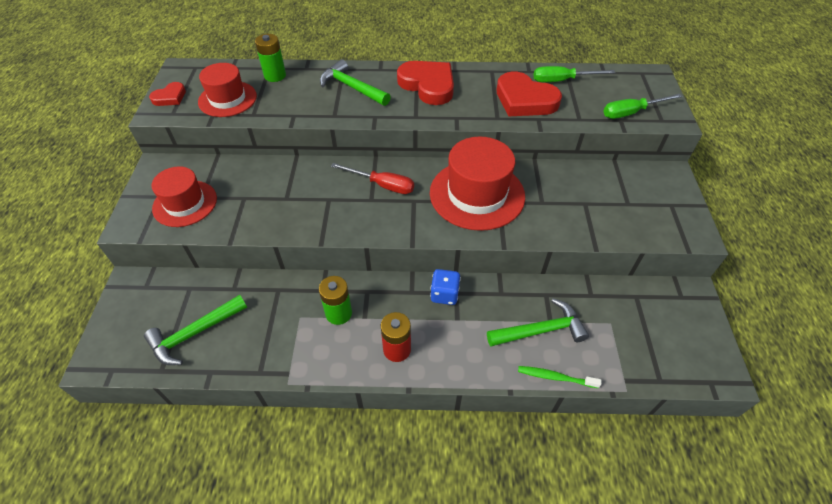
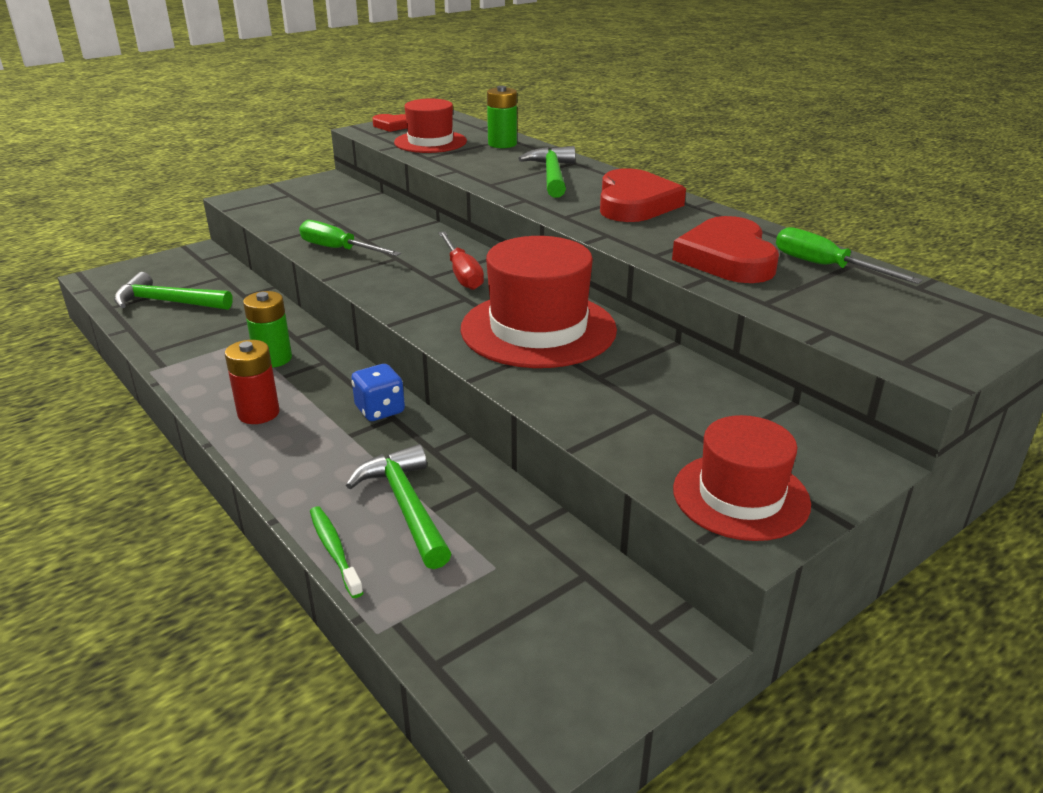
camera: 50 degrees right, 20 degrees down
(185, 203) = (295, 206): red hat -> red hat (740, 496)
(541, 330) = (405, 506): green hammer -> green hammer turned 150 degrees counterclockwise
(631, 112) = (866, 333): green screwdriver -> green screwdriver (339, 249)

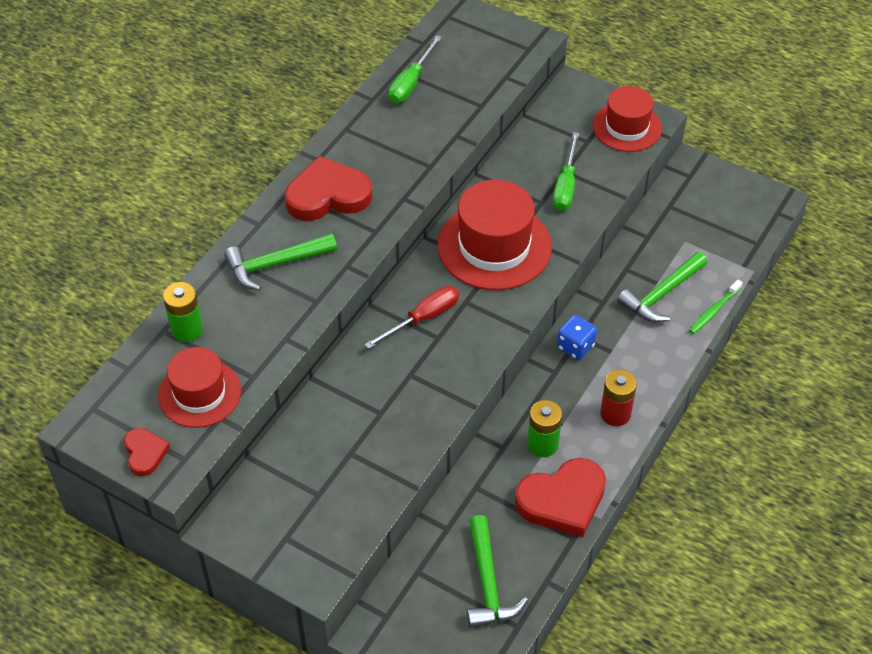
camera: 110 degrees left, 20 degrees up
(339, 249) = (411, 423): green screwdriver -> green screwdriver (565, 186)
(727, 258) = (419, 129): red heart -> red heart (562, 500)

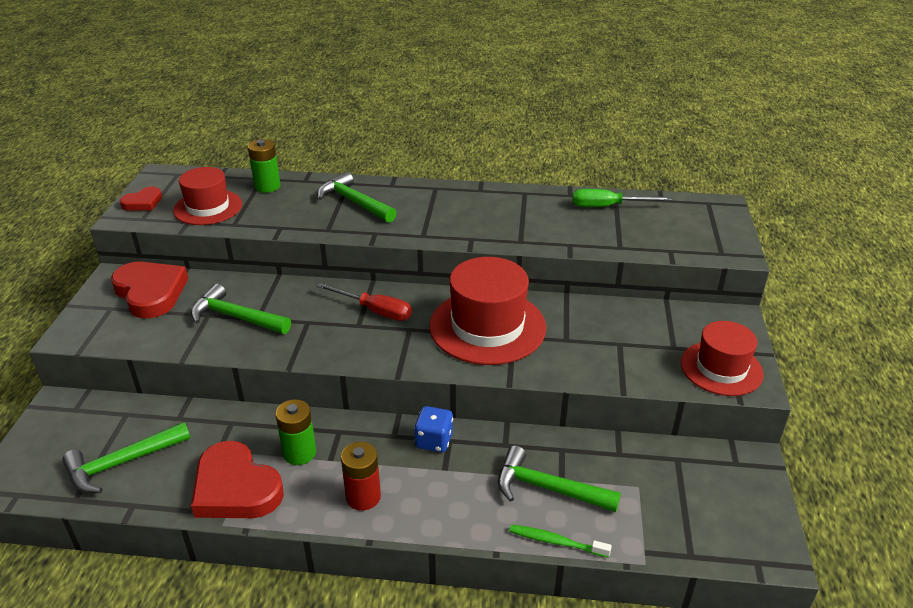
camera: 65 degrees right, 15 degrees down
(328, 195) = (445, 204): red heart -> red heart (150, 293)
(369, 430) = (236, 317): none -> green hammer
(565, 186) = (601, 349): green screwdriver -> none

